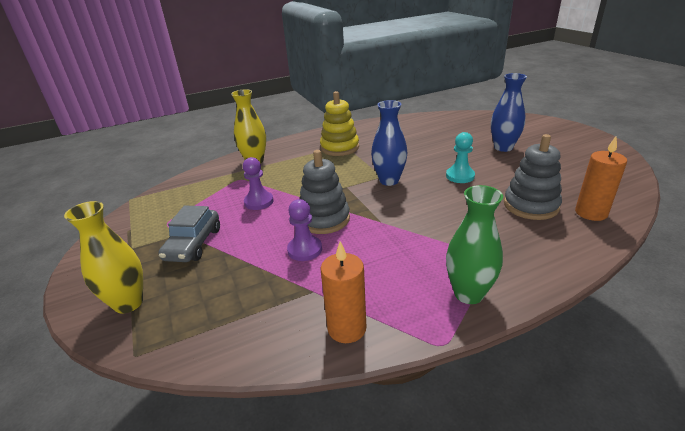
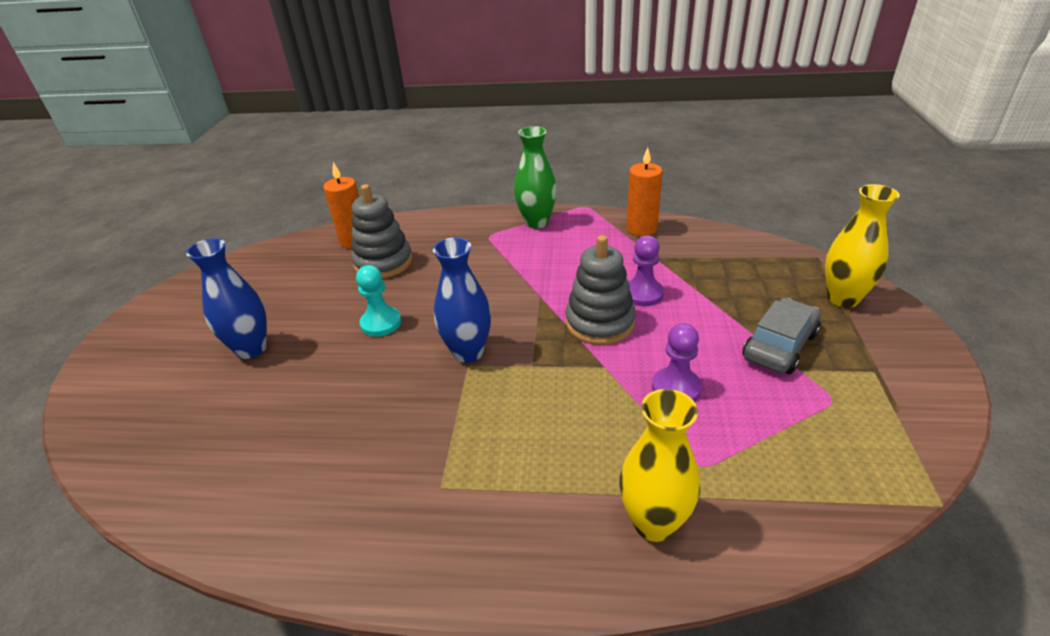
camera: 150 degrees left, 5 degrees up
(339, 147) = (457, 481): yellow stacking toy -> none

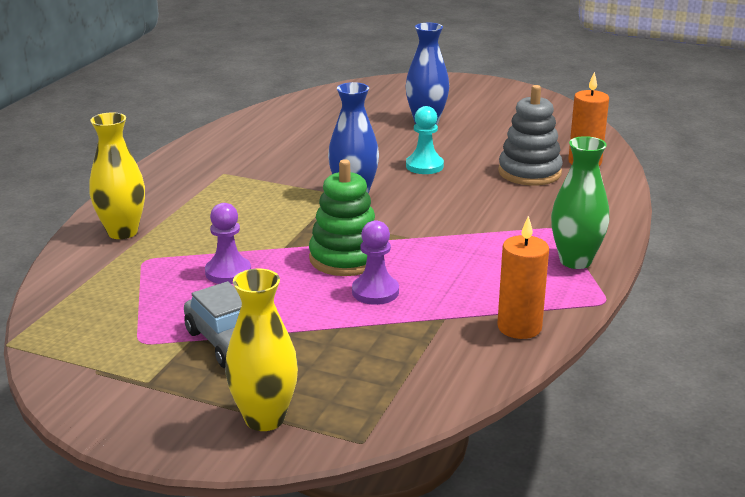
camera: 105 degrees right, 10 degrees down
(600, 323) = (345, 258): grey stacking toy -> green stacking toy

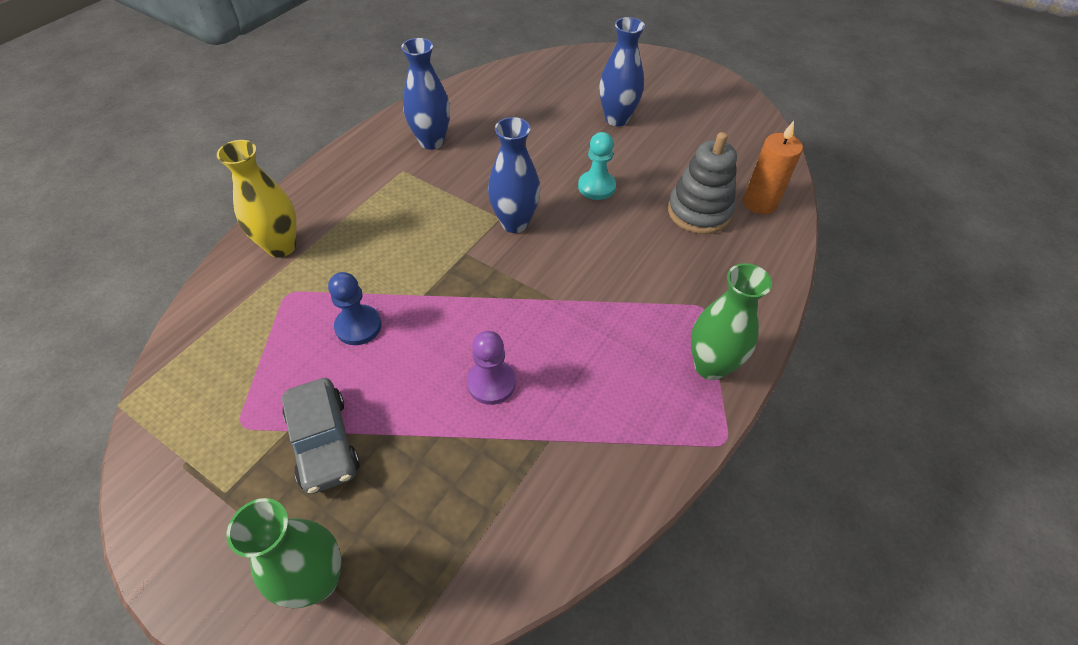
camera: 10 degrees right, 25 degrees up
(228, 272) = (358, 326): purple pawn -> blue pawn
(244, 152) = (432, 141): none -> blue vase
(264, 419) = (317, 580): yellow vase -> green vase
(345, 258) = (478, 322): green stacking toy -> none
(519, 327) = (622, 471): orange candle -> none

